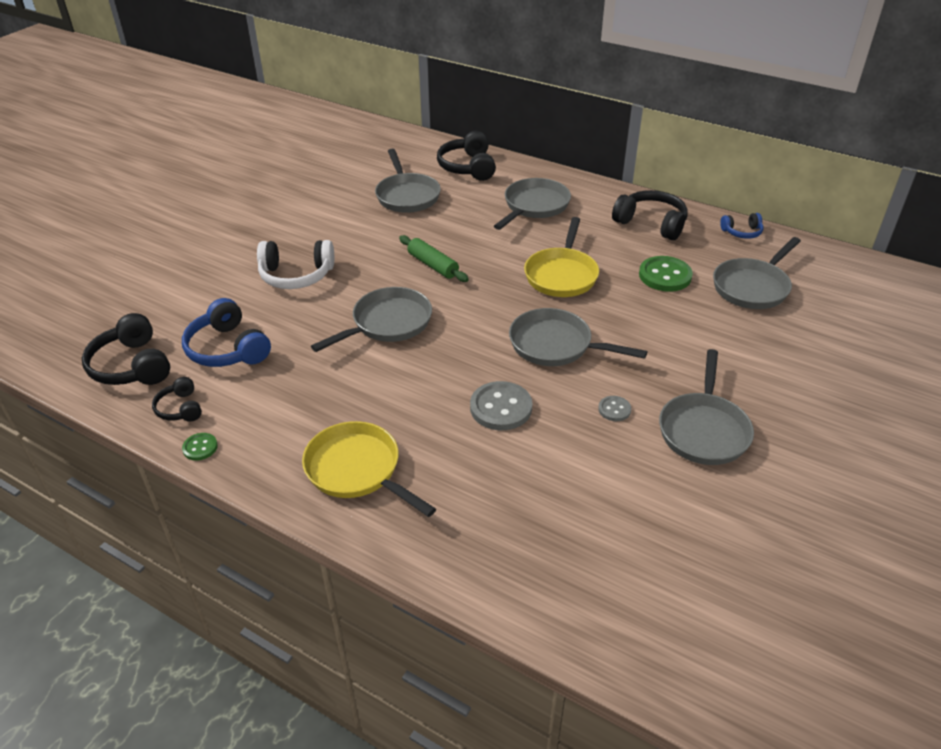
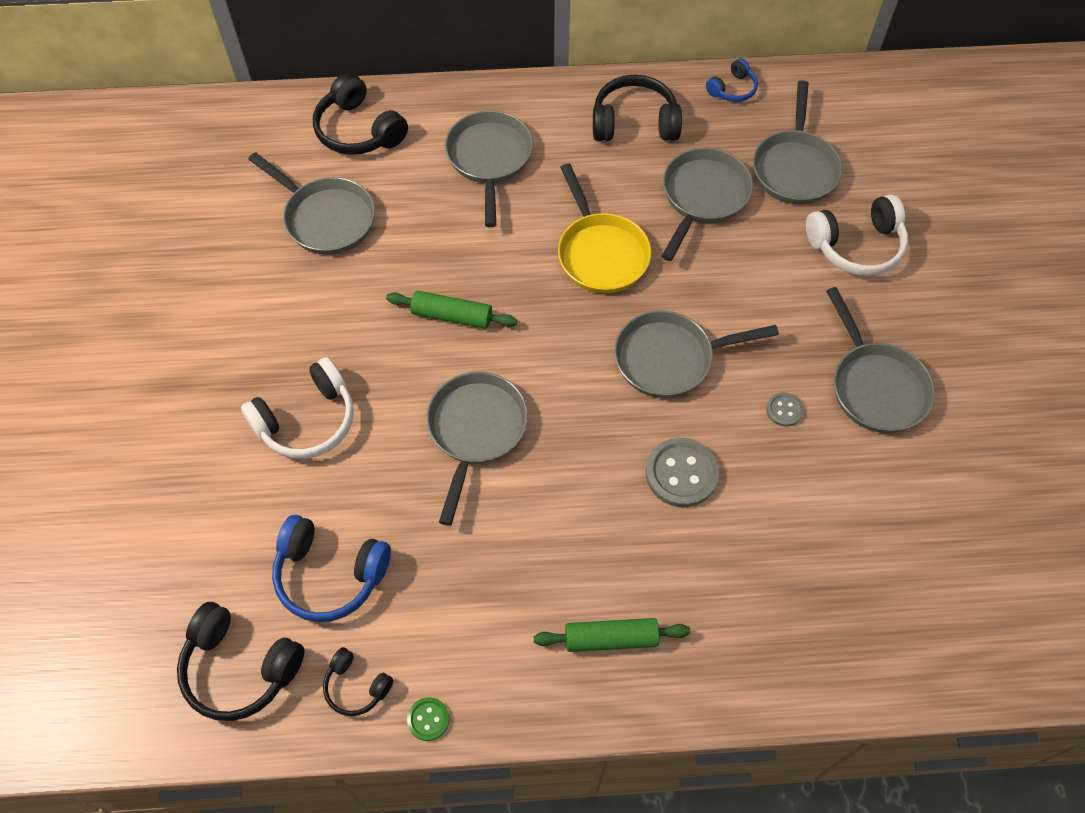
camera: 35 degrees left, 20 degrees up
(357, 470) = (611, 638): yellow pan -> green rolling pin
(665, 276) = (703, 197): green button -> grey pan
(764, 346) = (856, 246): none -> white headphones

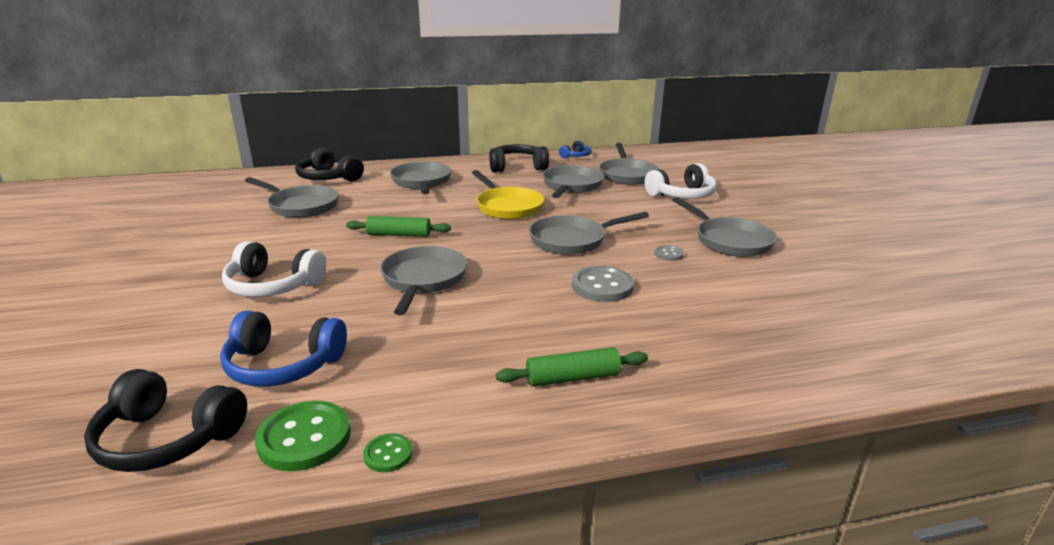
camera: 10 degrees left, 35 degrees down
(307, 420) = (273, 286): white headphones -> white headphones turned 60 degrees clockwise
(356, 686) = (304, 438): black headphones -> green button

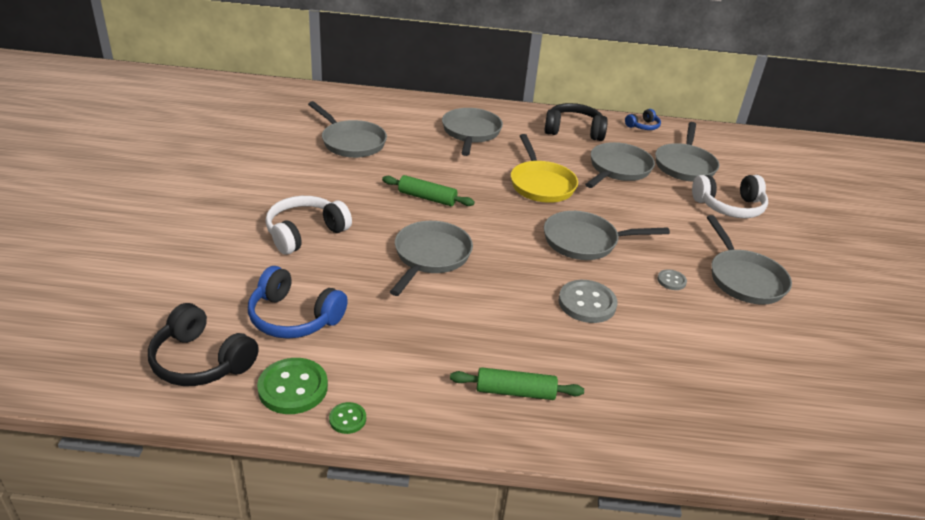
camera: 15 degrees right, 10 degrees up
(273, 286) = (305, 233): white headphones -> white headphones turned 105 degrees clockwise
(328, 178) = (385, 109): black headphones -> none

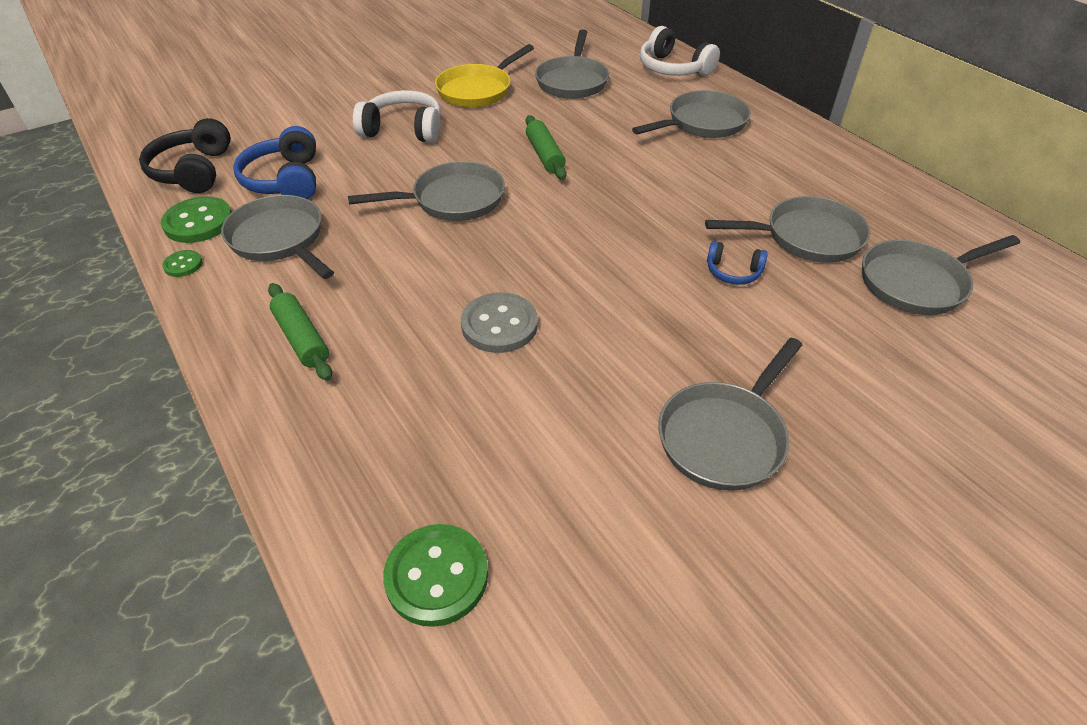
camera: 55 degrees right, 10 degrees up
(541, 184) = (679, 202): yellow pan -> yellow pan (478, 90)
(573, 131) = (832, 175): black headphones -> none
(585, 241) = (614, 276): grey pan -> grey pan (280, 239)
(643, 126) = (947, 214): blue headphones -> blue headphones (733, 272)
(671, 281) = (628, 372): grey button -> none
(729, 207) = (883, 360): white headphones -> white headphones (673, 69)
(774, 424) = (437, 576): none -> green button

